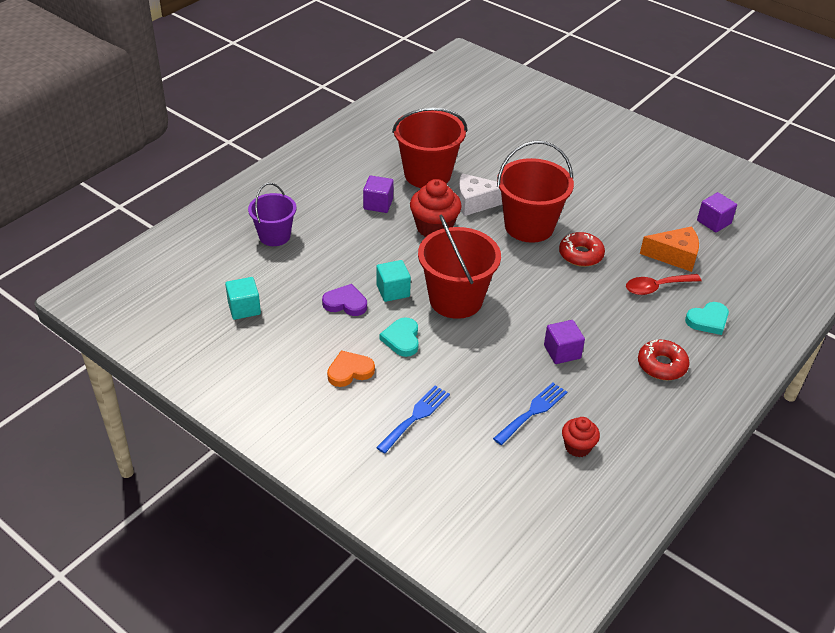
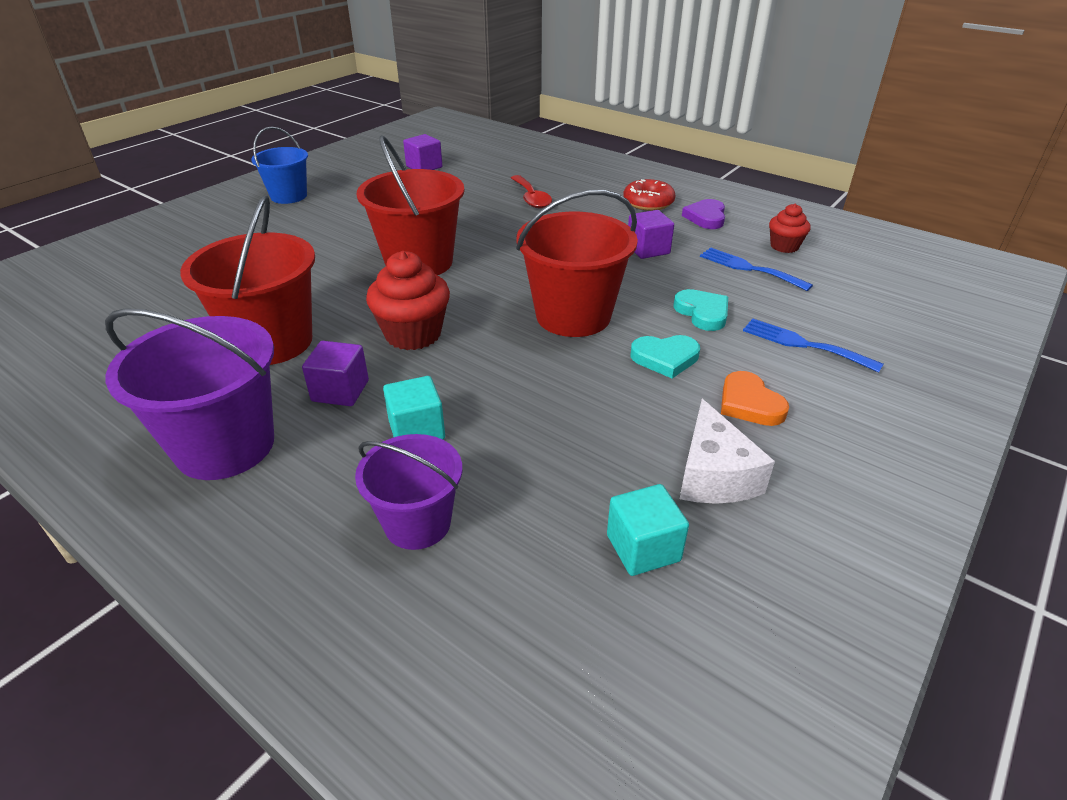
camera: 90 degrees left, 5 degrees down
(337, 172) = (225, 446): none -> purple bucket
(345, 303) = (601, 415): purple heart -> purple heart (706, 217)
(393, 291) = (563, 369): turquoise cube -> turquoise cube (417, 430)
(476, 202) = (358, 300): white cheese -> white cheese (713, 475)
(580, 255) = (477, 233): red donut -> none
(633, 155) = (289, 196): none -> blue bucket
(674, 256) = (479, 187): orange cheese -> none
(708, 320) = (577, 179): turquoise heart -> turquoise heart (702, 313)

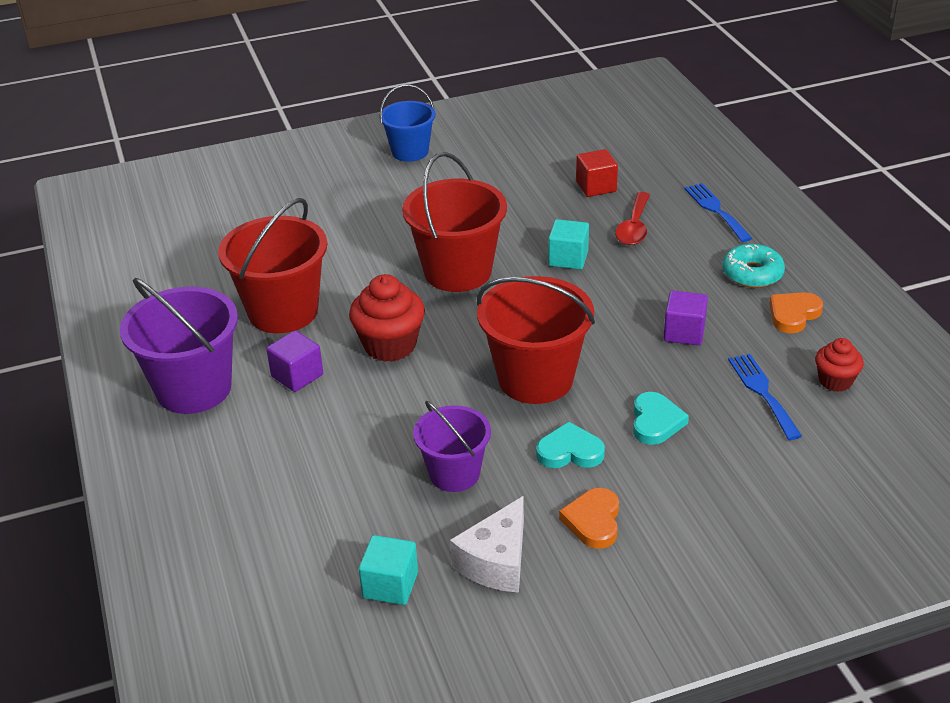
camera: 35 degrees right, 0 degrees up
(417, 430) = (322, 431): turquoise cube -> turquoise cube (568, 258)
(417, 523) = (266, 499): purple bucket -> purple bucket (454, 473)
(424, 167) = (566, 150): purple cube -> none
(473, 182) = (596, 187): none -> red cube
(648, 202) = (752, 273): red donut -> turquoise donut
(665, 358) = (570, 451): turquoise heart -> turquoise heart turned 150 degrees clockwise
(706, 217) = (793, 314): purple heart -> orange heart
(803, 344) = (712, 491): blue fork -> blue fork (716, 210)

